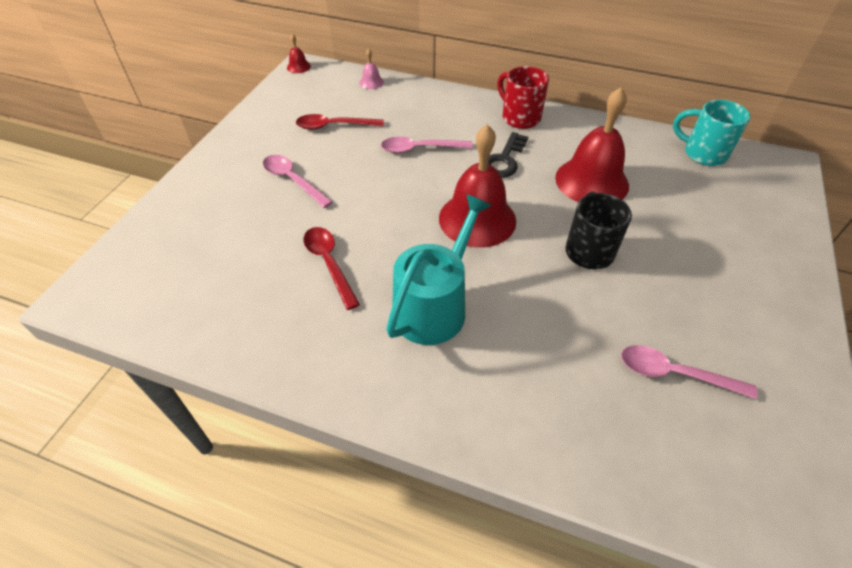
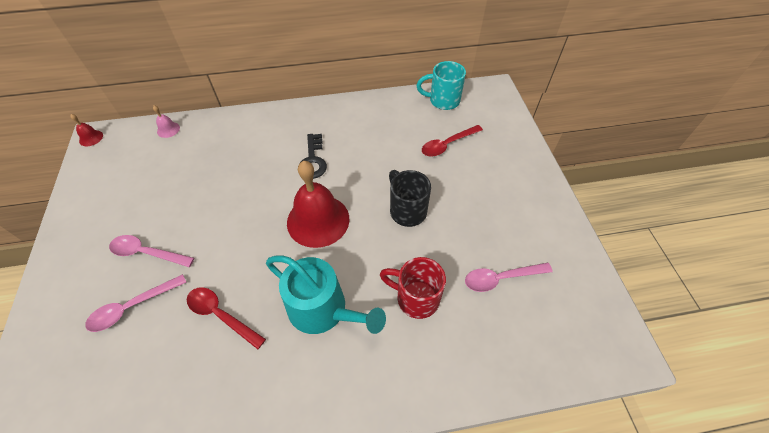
camera: 30 degrees left, 5 degrees up
(334, 126) = (157, 185): red spoon -> red spoon (447, 144)
(420, 149) = (242, 177): pink spoon -> pink spoon (132, 307)
(434, 306) = (323, 310): turquoise watering can -> turquoise watering can turned 120 degrees clockwise
(519, 117) = (306, 118): red mug -> red mug (415, 298)
(591, 181) = (383, 153): red bell -> none

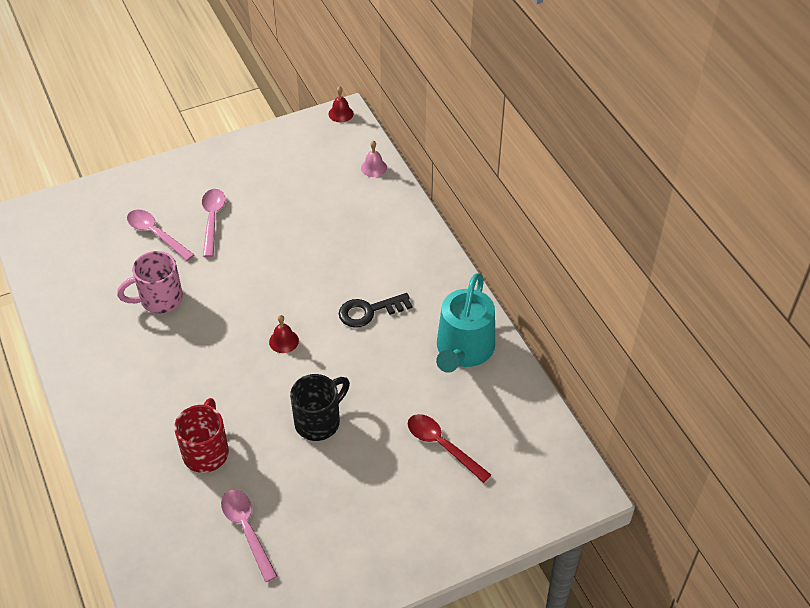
camera: 75 degrees right, 5 degrees down
(221, 315) = (159, 299): red spoon -> pink mug
(318, 220) = (283, 341): red bell -> red bell, size x0.41
(323, 310) = (179, 375): turquoise watering can -> turquoise watering can (463, 350)
(443, 101) = (529, 426): turquoise mug -> none

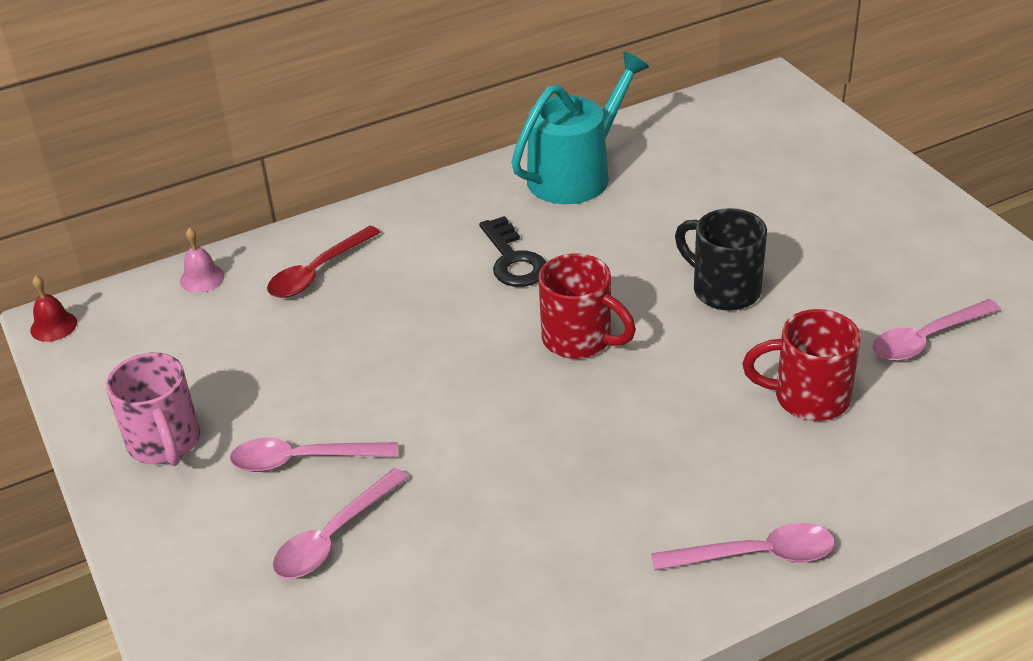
camera: 90 degrees left, 10 degrees down
(92, 406) = (755, 555): none -> pink spoon
(159, 299) = (500, 504): pink mug -> pink mug (165, 444)
(283, 341) = (580, 340): red bell -> red mug
(442, 446) = (736, 183): red spoon -> red spoon (318, 272)
(463, 350) = (576, 174): turquoise watering can -> turquoise watering can turned 60 degrees counterclockwise

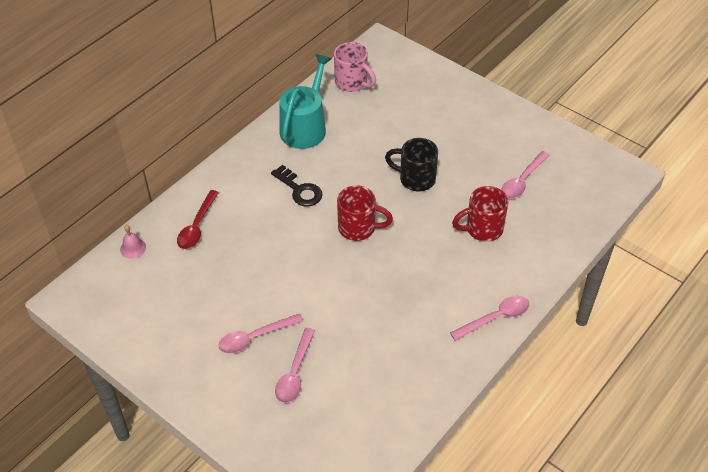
camera: 25 degrees left, 10 degrees up
(53, 326) = (65, 302): red bell -> none
(165, 444) = (176, 351): pink mug -> pink mug (352, 83)

